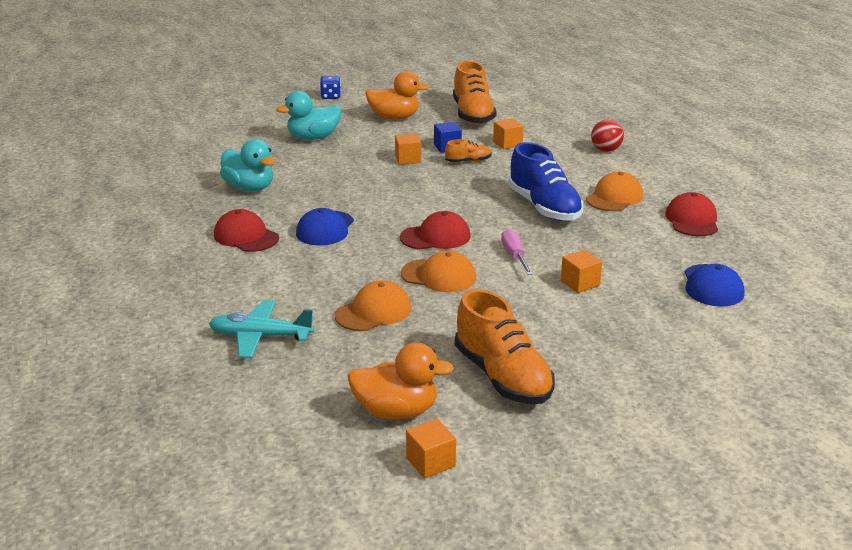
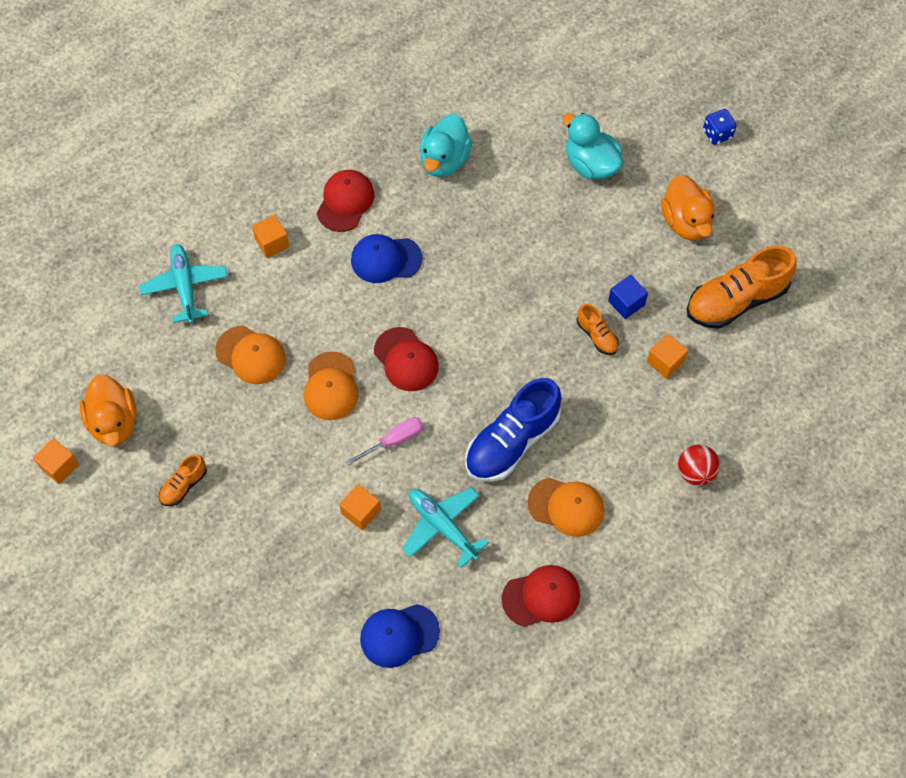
camera: 70 degrees right, 35 degrees up
(408, 159) = (576, 275): orange cube -> orange cube (272, 243)
(502, 377) = (184, 485): orange shoe -> orange shoe, size x0.48
(611, 249) = (442, 526): none -> turquoise plane

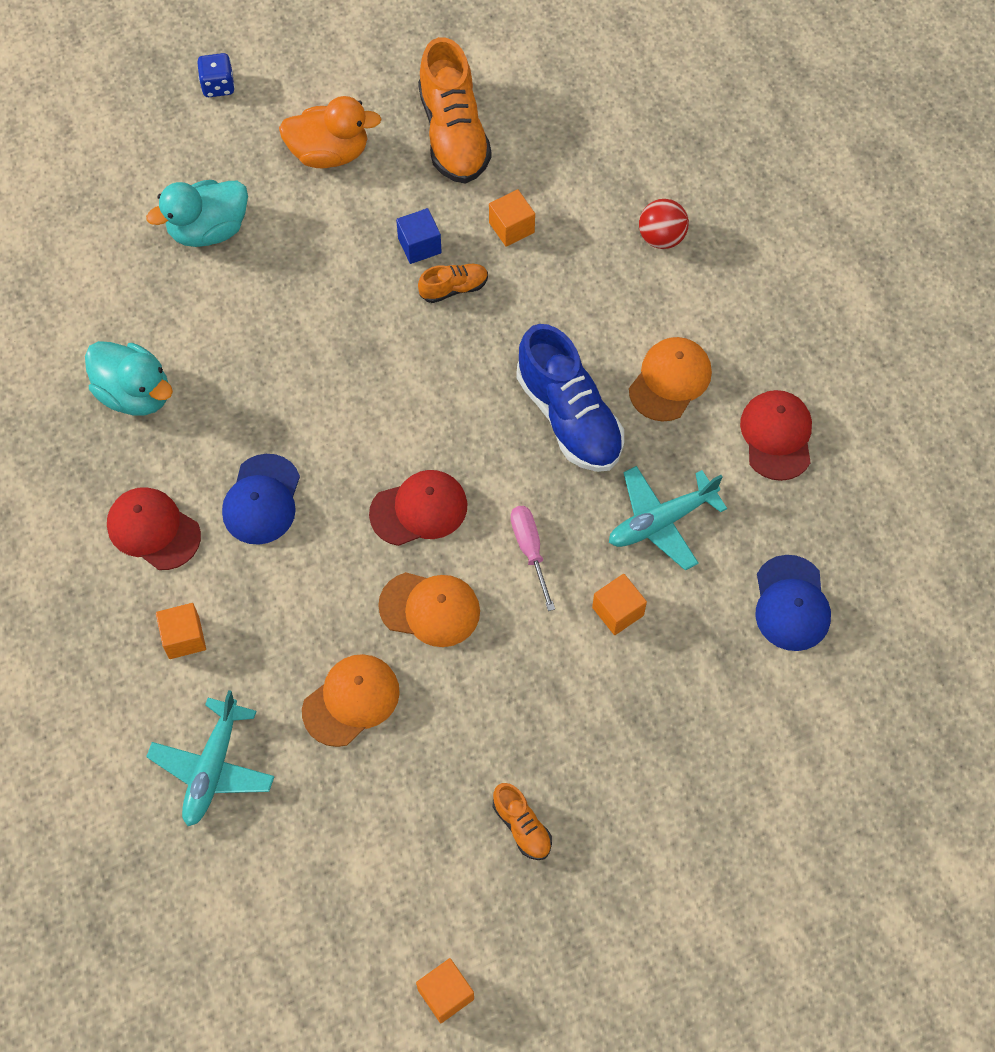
camera: 75 degrees left, 0 degrees up
(114, 422) = (399, 905): orange duck -> none
(185, 286) = (213, 768): turquoise plane -> turquoise plane turned 75 degrees counterclockwise

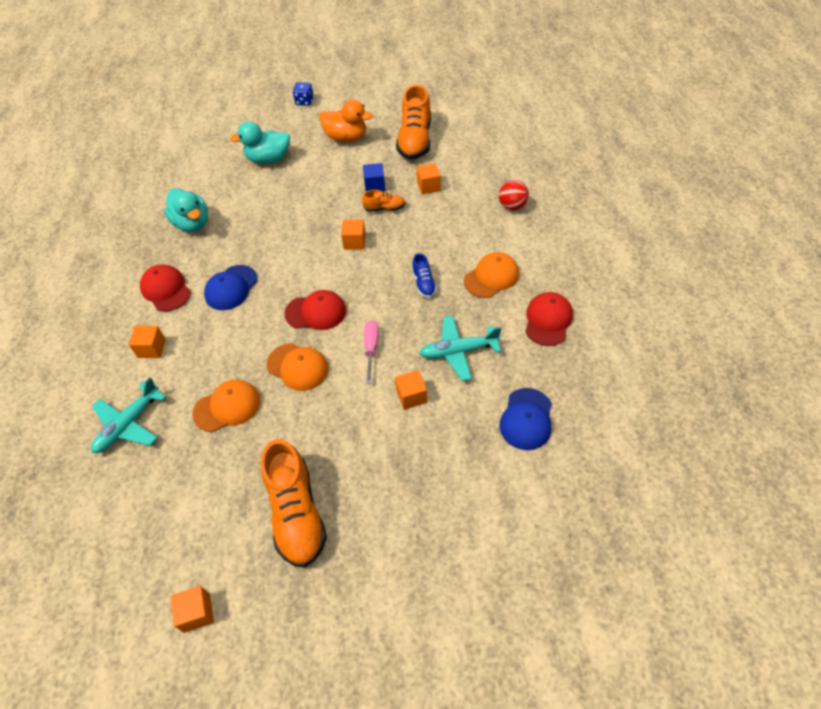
camera: 20 degrees right, 10 degrees down
(429, 366) = (354, 242): none -> orange cube
(522, 826) = (296, 513): orange shoe -> orange shoe, size x2.07
(569, 417) = (423, 283): blue shoe -> blue shoe, size x0.48

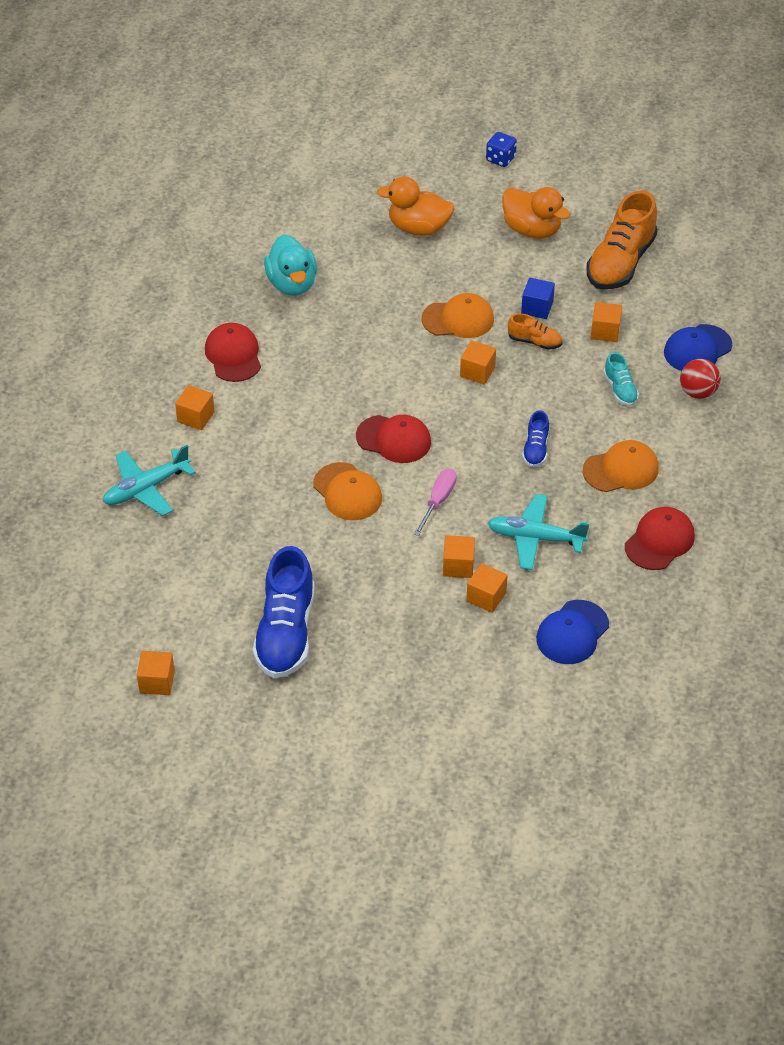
camera: 20 degrees right, 5 degrees down
(227, 407) = (255, 507): orange cap -> orange cap (458, 319)
(231, 288) = (308, 378): blue cap -> blue cap (697, 349)
(268, 159) = (418, 228): turquoise duck -> orange duck
(296, 513) = (286, 632): orange shoe -> blue shoe
(445, 414) = (486, 597): none -> orange cube
(459, 221) = (620, 389): none -> turquoise shoe

